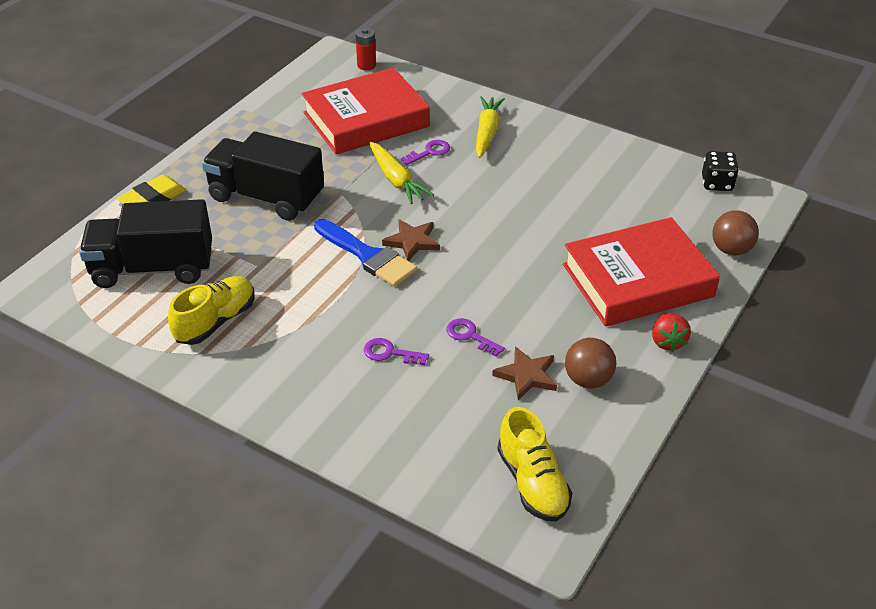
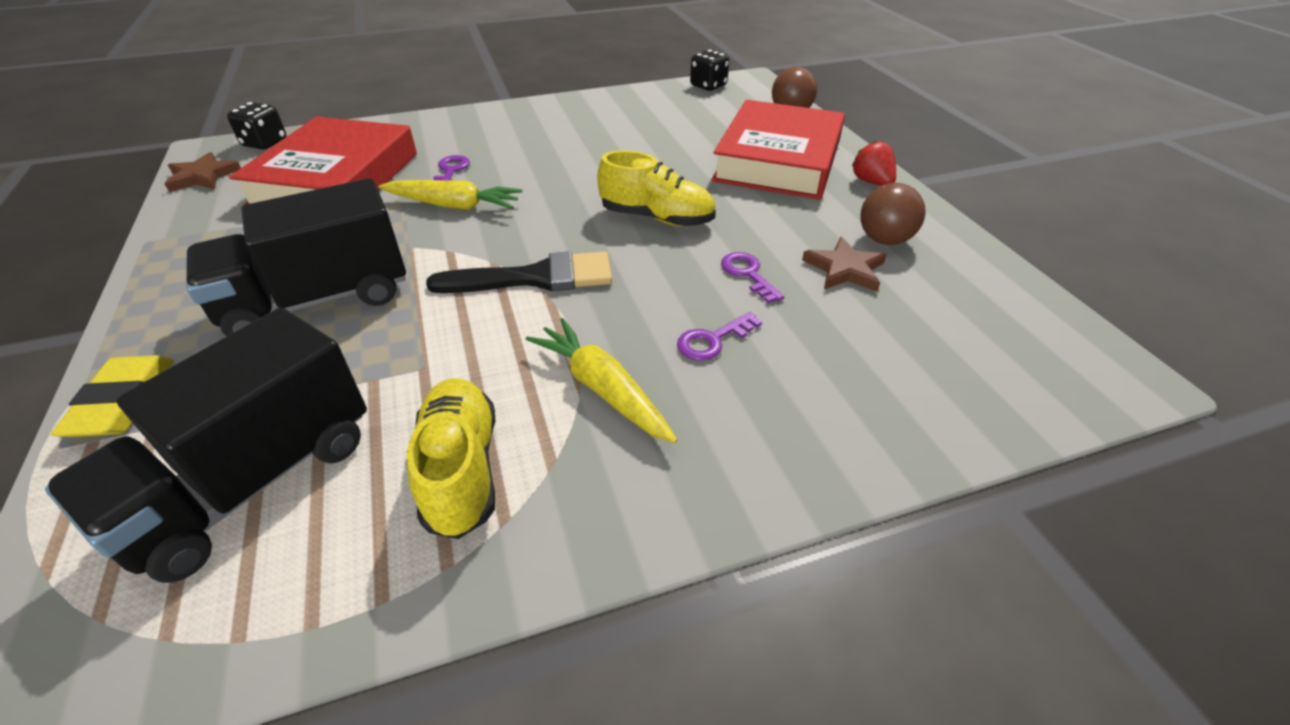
camera: 50 degrees left, 0 degrees up
(366, 65) = (265, 143): red battery -> black dice
(368, 256) = (535, 278): blue brush -> black brush
(412, 241) = (558, 240): brown star -> brown star (203, 176)
(470, 336) = (748, 274): purple key -> purple key turned 75 degrees clockwise
(487, 132) = (481, 135): yellow carrot -> yellow carrot (602, 389)
(532, 483) = (1015, 342): yellow shoe -> yellow shoe (657, 218)
(667, 342) = (871, 182): red strawberry -> red strawberry turned 150 degrees counterclockwise

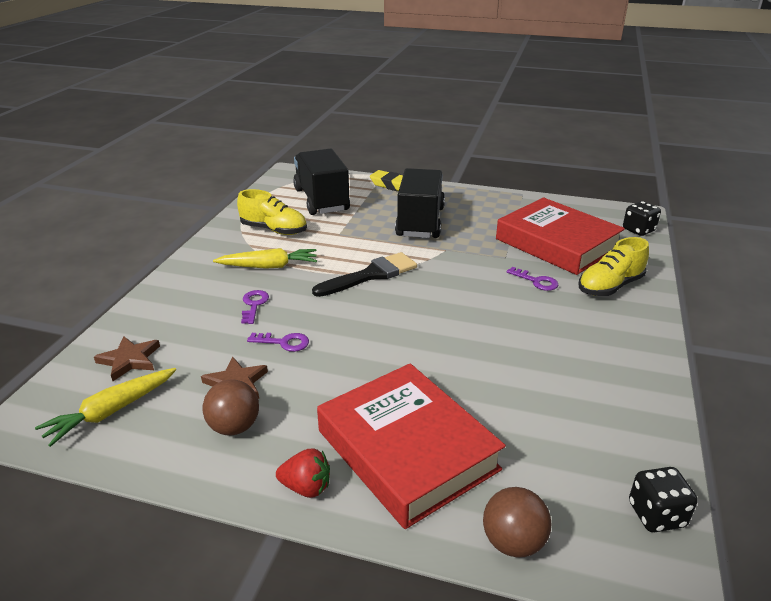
camera: 125 degrees right, 10 degrees down
(203, 176) = (595, 210): brown star -> brown star (129, 360)
(454, 205) = (482, 271): yellow carrot -> yellow carrot (111, 411)
(535, 278) = (371, 275): black brush -> black brush turned 150 degrees counterclockwise
(657, 218) = (385, 337): yellow shoe -> yellow shoe (610, 286)

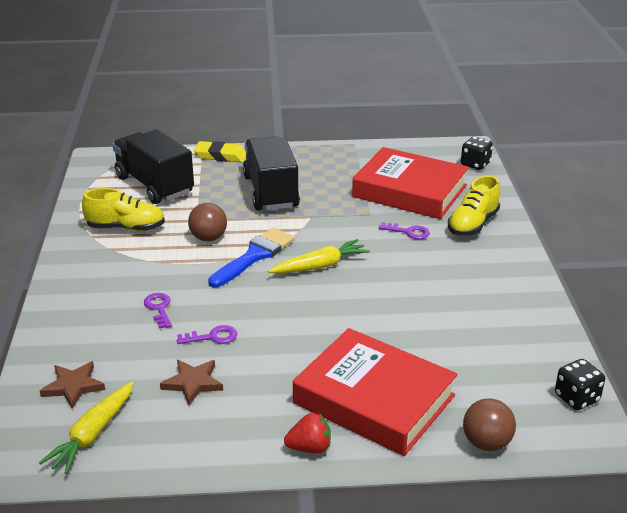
camera: 20 degrees left, 0 degrees up
(234, 427) = (217, 418): brown ball -> brown ball (208, 238)
(269, 266) = (147, 267): yellow carrot -> yellow carrot (320, 266)
(371, 275) = (255, 256): black brush -> blue brush

